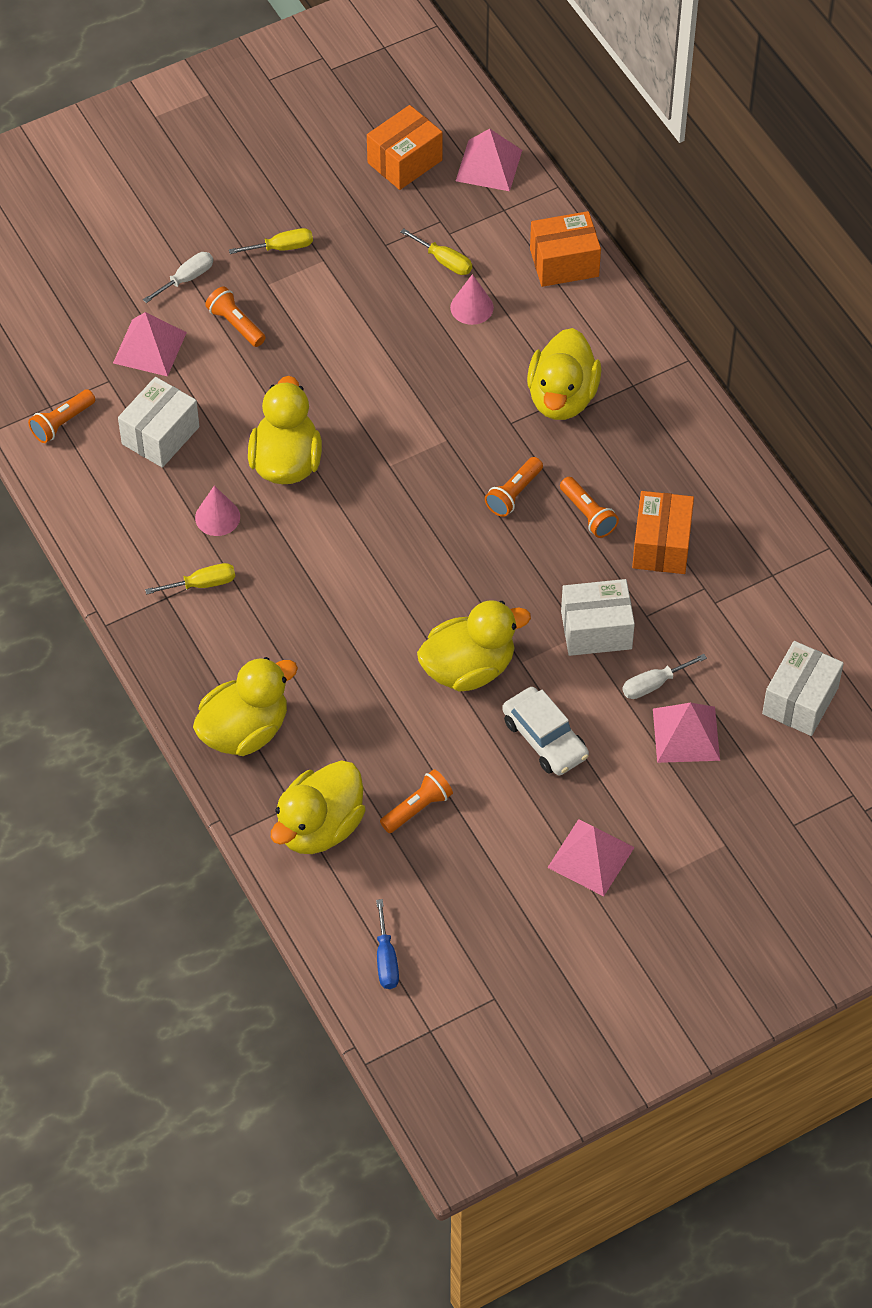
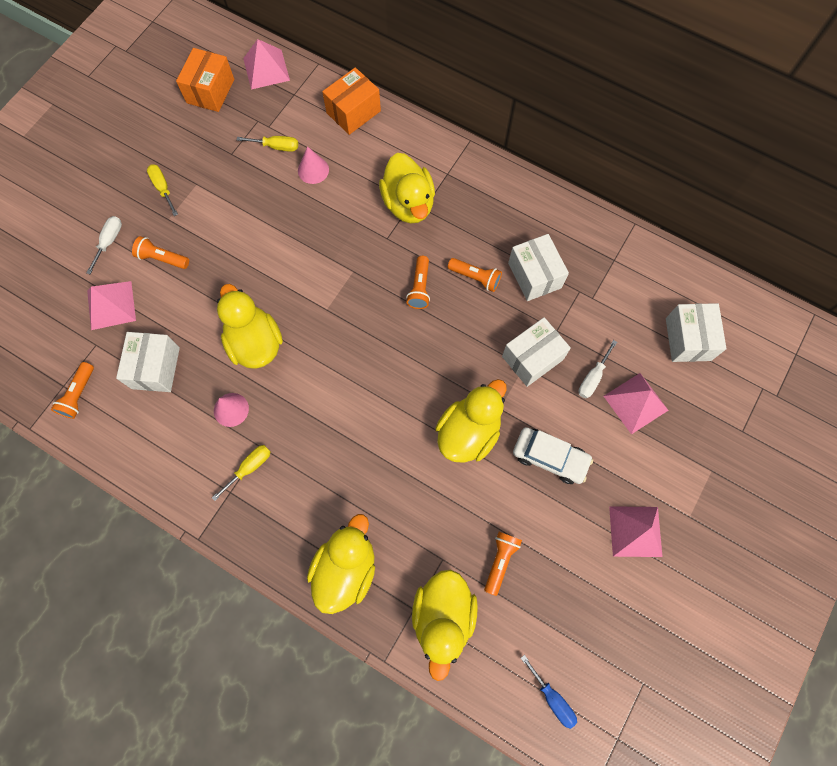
camera: 30 degrees left, 15 degrees up
(282, 248) = (163, 188): yellow screwdriver -> yellow screwdriver turned 75 degrees counterclockwise
(661, 545) = (534, 275): orange box -> white box

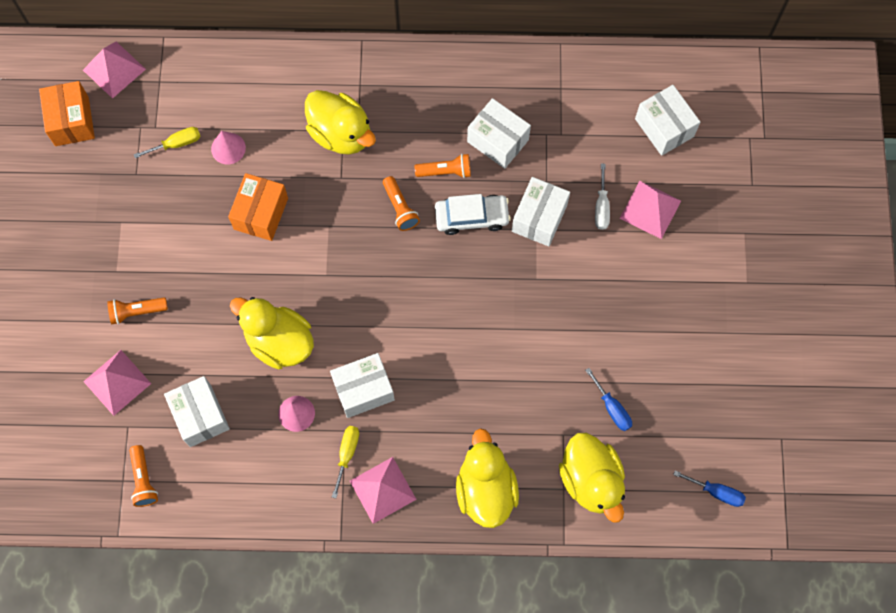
camera: 30 degrees left, 0 degrees up
(109, 242) = (73, 324): white screwdriver -> none
(163, 188) = (90, 244): yellow screwdriver -> none
(297, 421) = (363, 390): none -> white box
(353, 112) = (231, 69): orange box -> orange box (261, 213)
(468, 432) = (521, 314): yellow duck -> none
(500, 561) = (612, 408): orange flashlight -> blue screwdriver
(550, 457) = (604, 297): white car -> white car (472, 217)
(635, 531) = (709, 319): pink pyramid -> pink pyramid (383, 490)

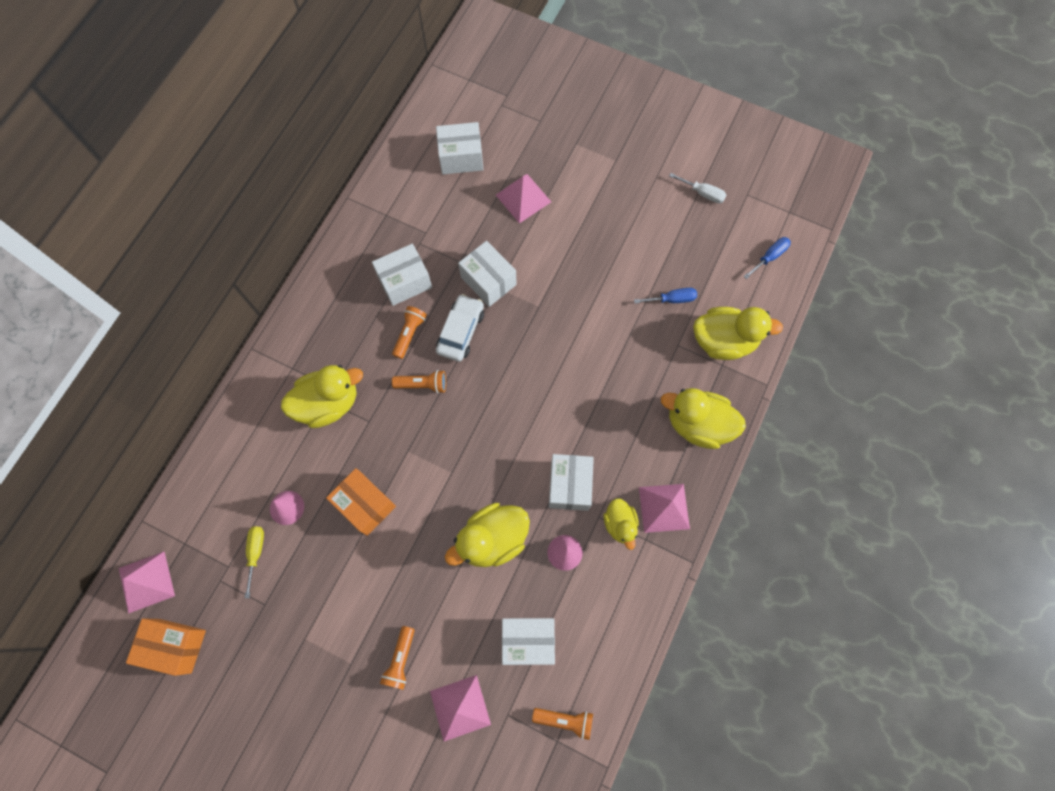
camera: 65 degrees left, 0 degrees up
(347, 454) = (620, 524): yellow screwdriver -> yellow duck
(601, 207) = (503, 231): white screwdriver -> white screwdriver (703, 193)

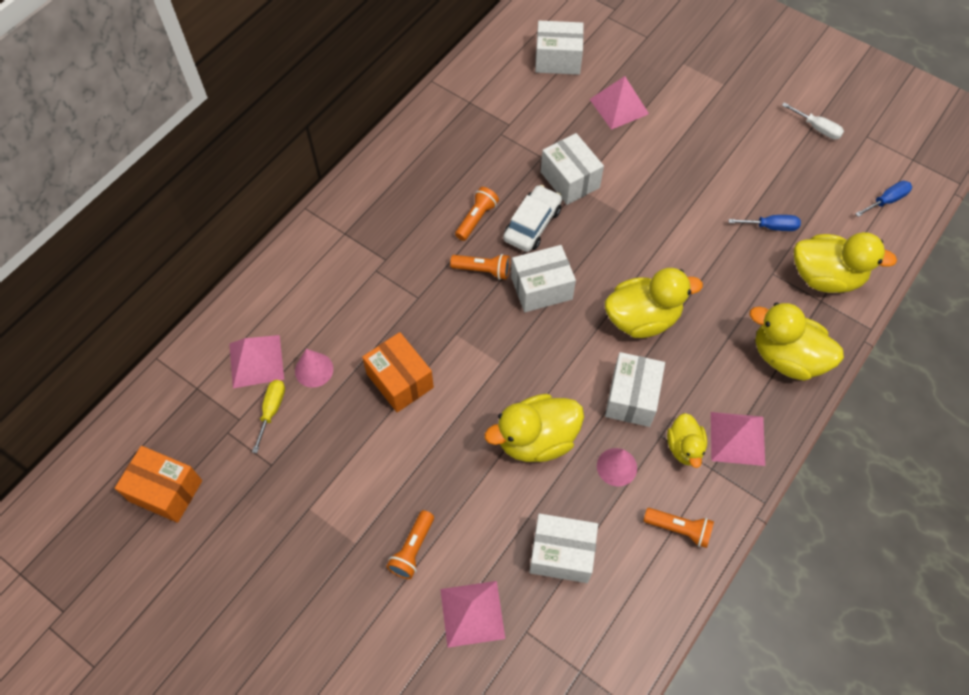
camera: 10 degrees right, 10 degrees down
(146, 582) = (148, 420): pink pyramid -> pink pyramid (256, 361)
(328, 403) = (377, 273): yellow duck -> yellow duck (642, 318)
(405, 282) = (479, 168): white box -> white box (541, 288)
(565, 720) = (593, 649): orange flashlight -> orange flashlight (679, 529)

